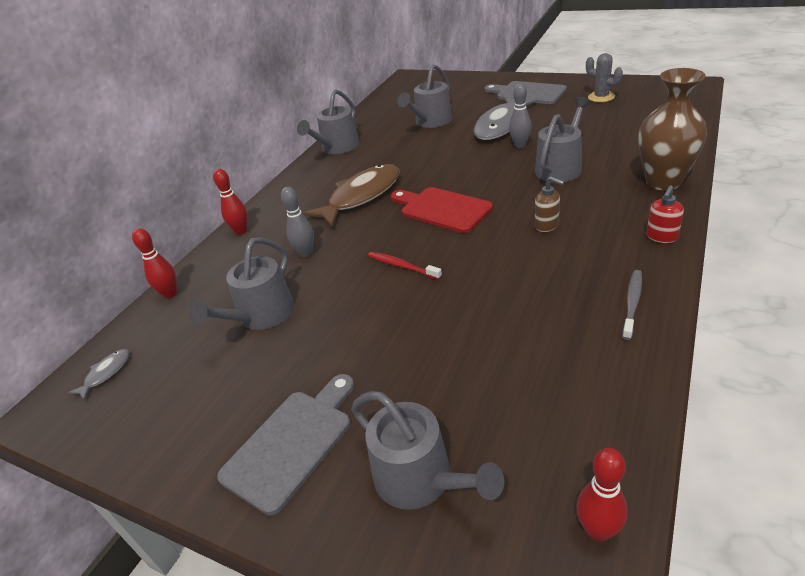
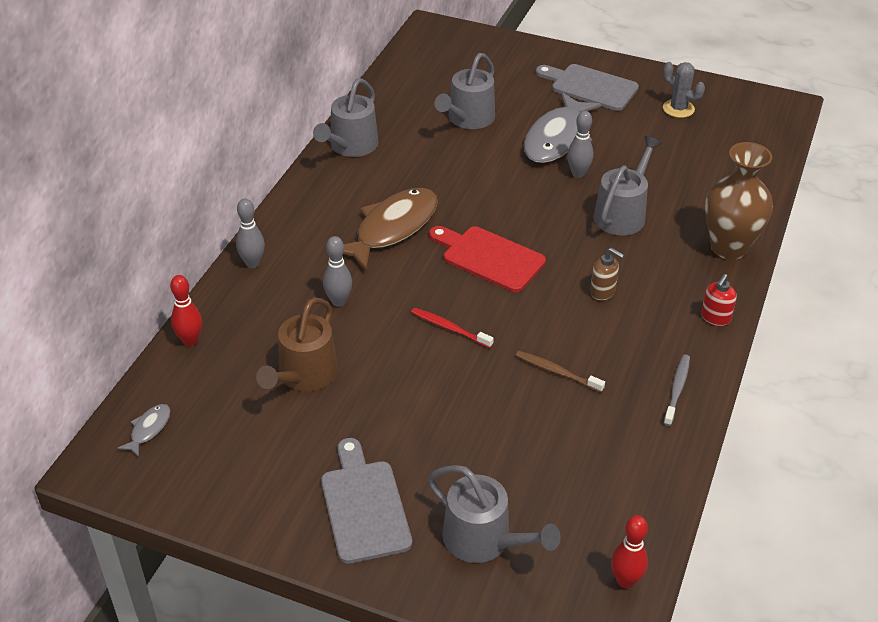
camera: 10 degrees left, 5 degrees up
(241, 231) = (252, 263): red bowling pin -> grey bowling pin
(261, 315) = (304, 375): grey watering can -> brown watering can
(292, 443) = (364, 506): grey cutting board -> grey cutting board turned 45 degrees counterclockwise
(505, 296) = (557, 372): none -> brown toothbrush

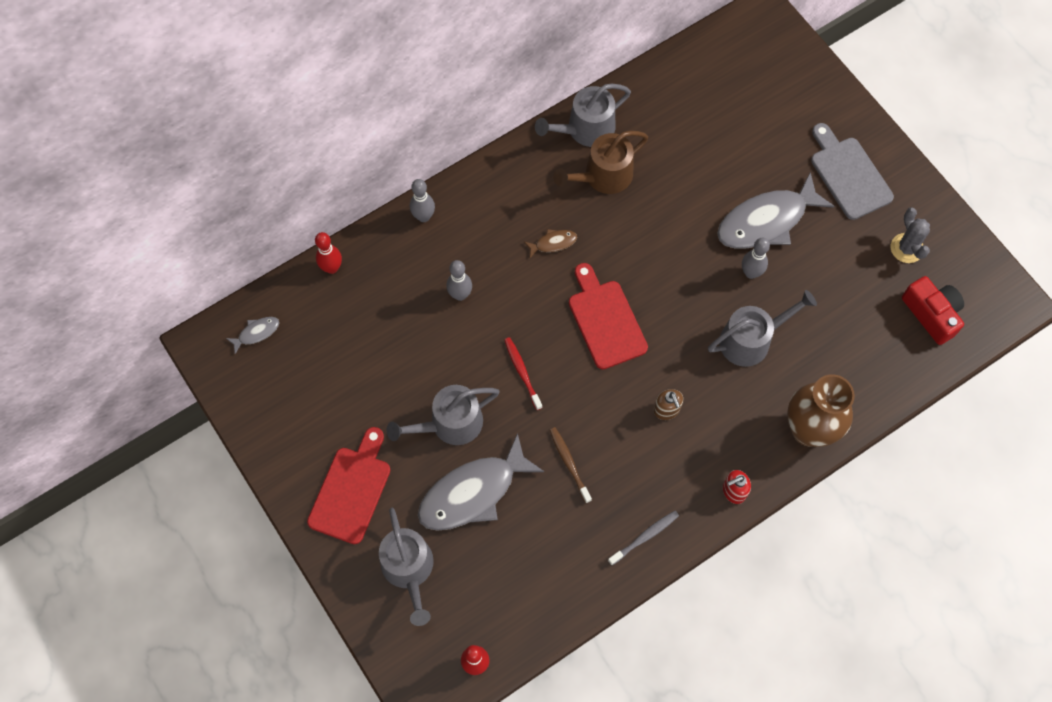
camera: 35 degrees right, 25 degrees up
(304, 375) = (388, 351): brown watering can -> brown watering can (603, 176)
(364, 506) = (351, 490): grey cutting board -> red cutting board
(392, 228) = (553, 243): brown fish -> brown fish, size x0.43
(468, 119) = (708, 153): grey watering can -> grey watering can (450, 424)
(489, 441) = (473, 492): none -> grey fish
(738, 137) = (931, 314): none -> red camera

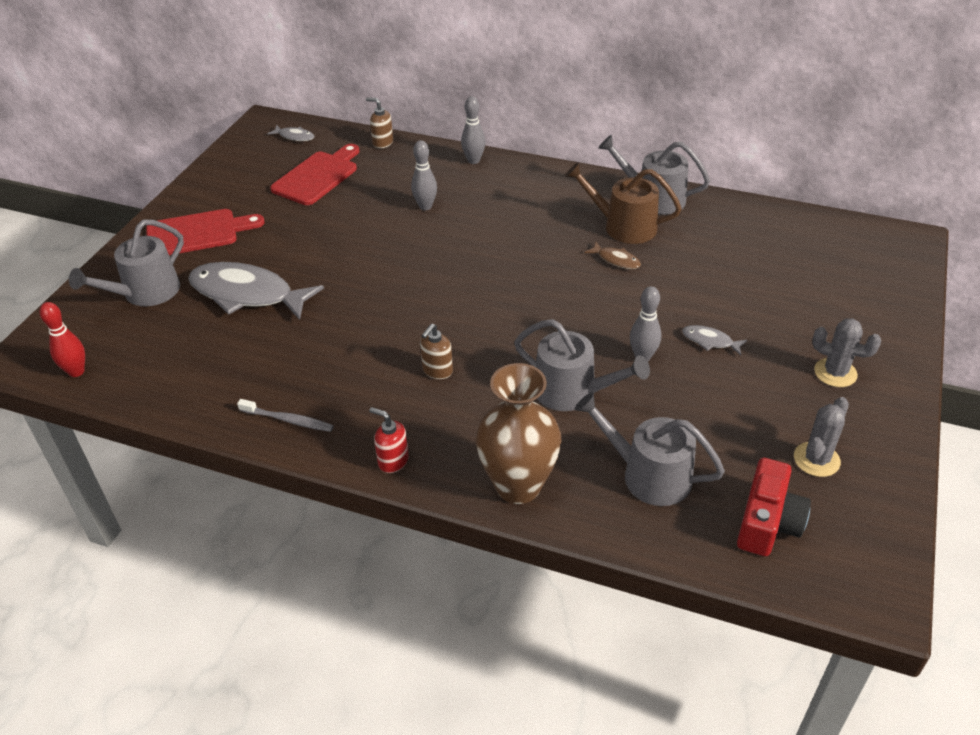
camera: 55 degrees right, 25 degrees down
(332, 268) = (382, 142): red bowling pin -> brown soap dispenser
(450, 424) = (302, 254): grey watering can -> grey watering can (648, 475)
(522, 372) = (388, 269): red toothbrush -> none
(553, 243) = (528, 230): brown fish -> brown fish (616, 260)
(569, 464) = (324, 336): brown toothbrush -> none
(605, 320) = (488, 291): red cutting board -> red cutting board (317, 176)
(766, 221) = (710, 341): grey fish -> grey fish, size x0.43
(848, 174) = (835, 373): grey cutting board -> grey cactus

